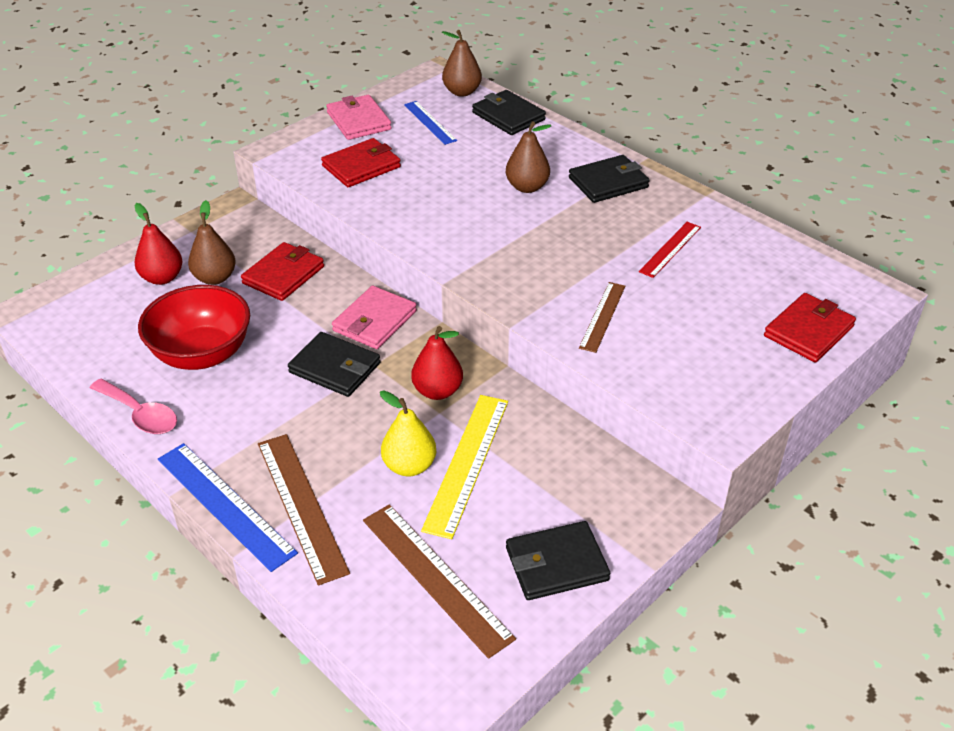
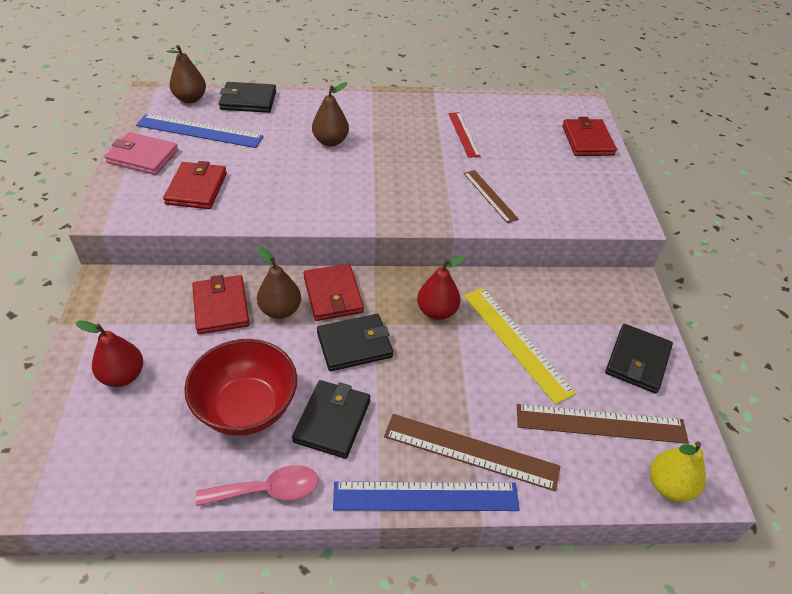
camera: 50 degrees left, 5 degrees up
(215, 278) = (169, 345): brown pear -> brown pear (280, 310)
(374, 321) = (333, 295): pink wallet -> red wallet
(409, 466) = (490, 370): yellow pear -> yellow pear (669, 486)
(429, 122) = (199, 131): blue ruler -> blue ruler, size x1.64
(608, 183) = (373, 112): black wallet -> black wallet (332, 421)

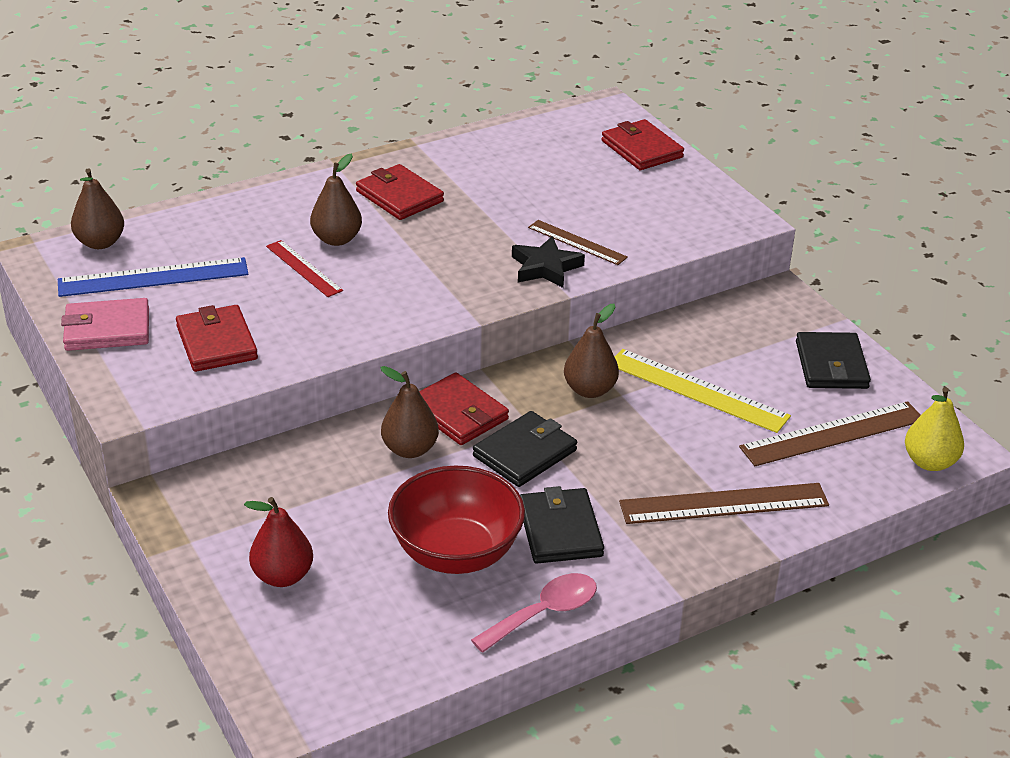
camera: 25 degrees left, 10 degrees down
(221, 307) = (335, 470): red wallet -> red wallet (399, 196)
(248, 100) = (182, 222): black wallet -> none
(426, 497) = (708, 557): blue ruler -> none
(437, 311) = (590, 390): red pear -> brown pear
(453, 208) = (545, 268): none -> black star
(463, 134) = (493, 184): red ruler -> red ruler (303, 268)

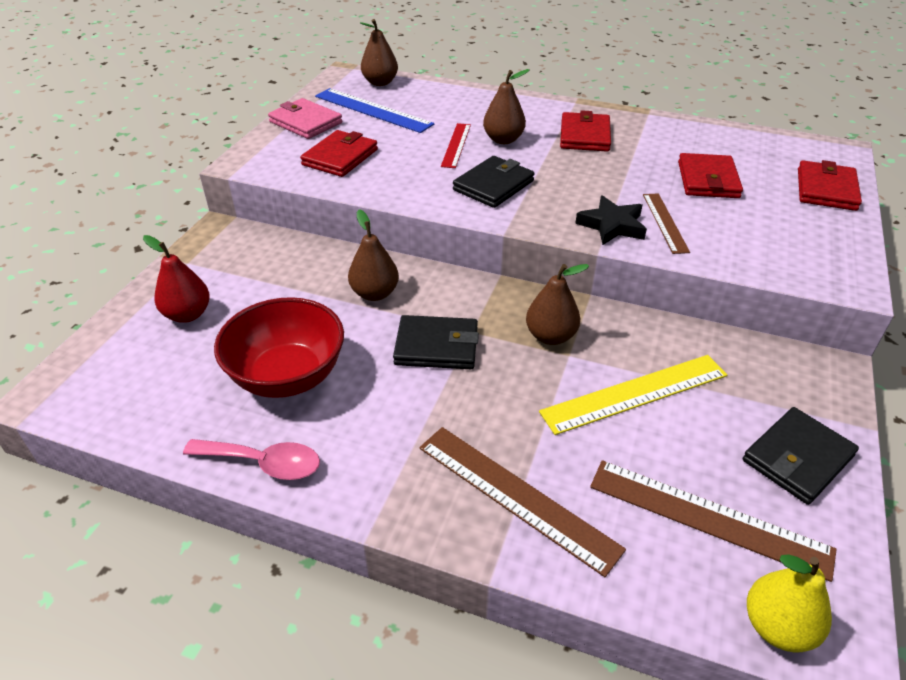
camera: 50 degrees right, 5 degrees up
(458, 413) = (439, 292): red wallet -> red wallet (707, 180)
(560, 530) = (370, 415): black wallet -> black wallet (493, 185)
(697, 390) = (635, 393): yellow ruler -> yellow ruler turned 75 degrees clockwise

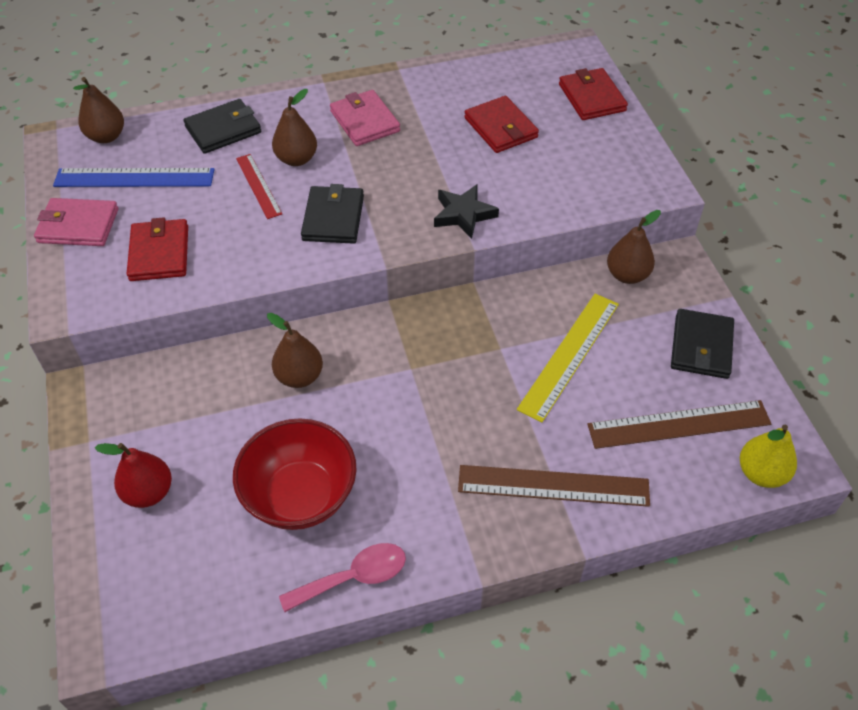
camera: 35 degrees left, 10 degrees up
(436, 346) = (395, 398): black wallet -> black wallet (223, 130)
(551, 336) = (474, 339): brown pear -> brown pear (627, 275)
(585, 136) = (365, 121): red wallet -> pink wallet
(665, 222) = (501, 191): brown ruler -> none

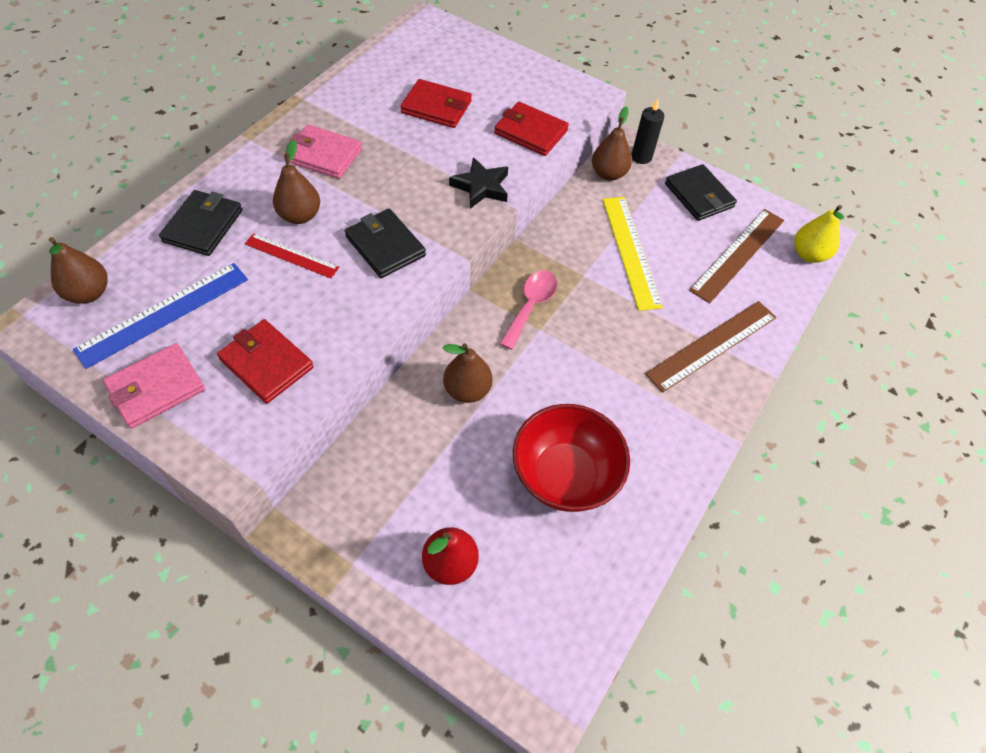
camera: 45 degrees left, 5 degrees up
(354, 577) = (662, 502): pink spoon -> pink spoon (531, 306)
(592, 97) = (477, 52): red wallet -> red wallet (531, 132)
(680, 278) = (641, 157): none -> black candle

